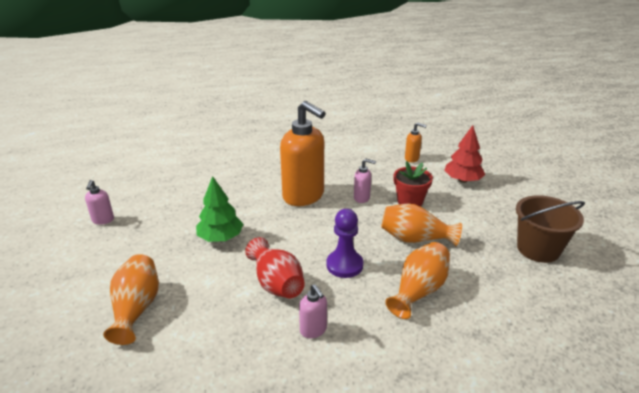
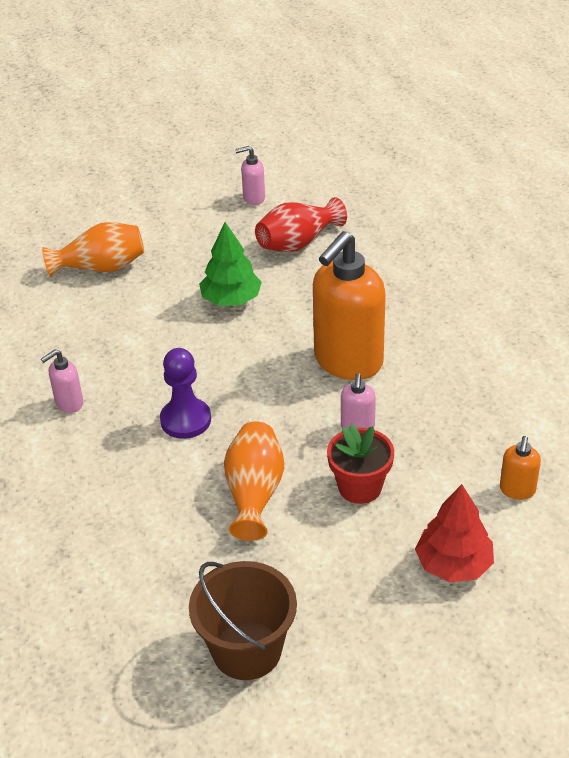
camera: 85 degrees right, 10 degrees up
(276, 283) = (146, 363): red vase -> red vase (298, 242)
(419, 290) = (138, 496): orange vase -> none

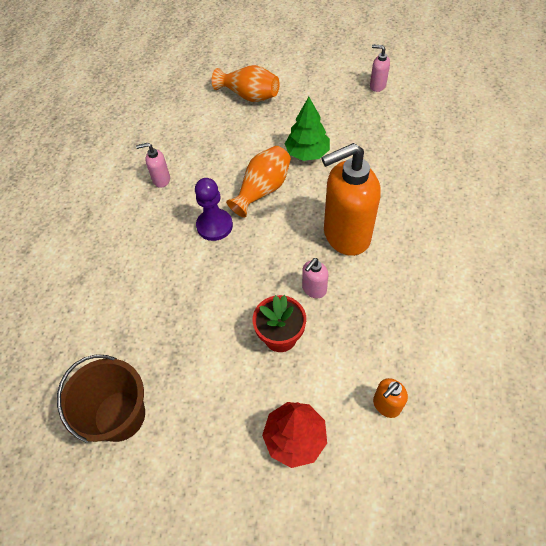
camera: 35 degrees right, 15 degrees up
(254, 493) = (213, 302): orange vase -> orange vase (262, 190)
(298, 242) = (381, 130): red vase -> none

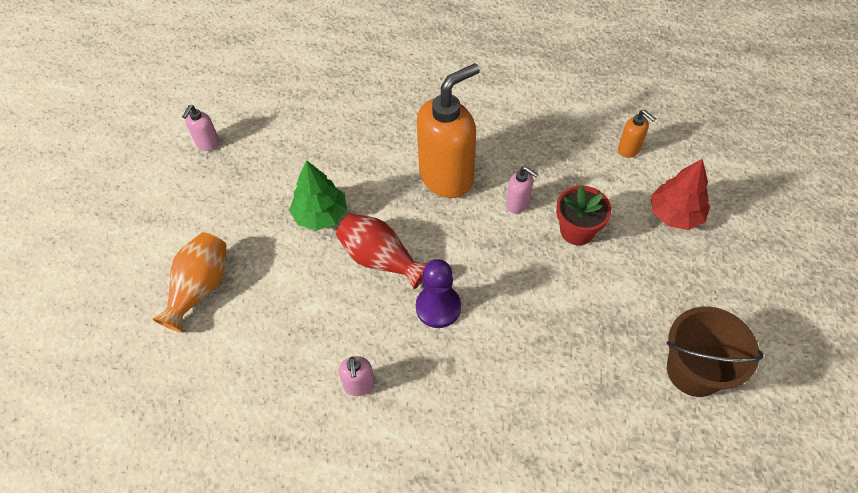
camera: 95 degrees left, 0 degrees up
(262, 190) = (381, 259): orange vase -> red vase
(345, 235) = (447, 177): orange soap dispenser -> orange soap dispenser turned 105 degrees counterclockwise

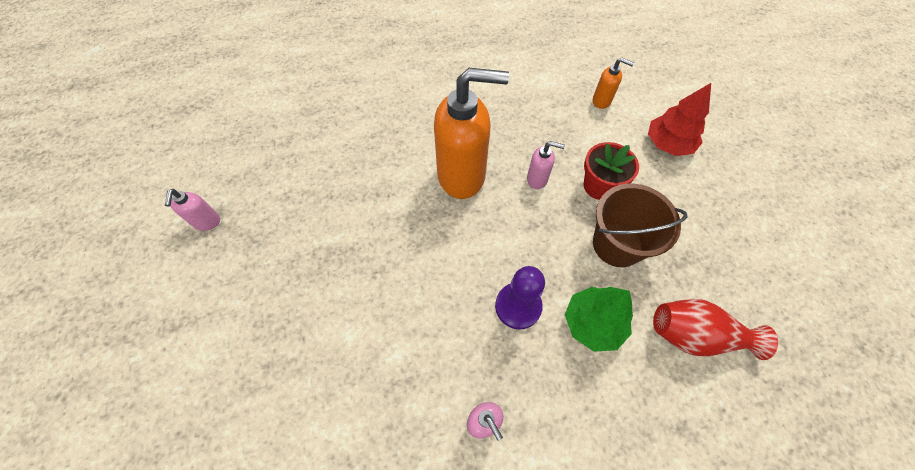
camera: 25 degrees left, 5 degrees up
(200, 288) = (264, 385): orange vase -> none
(321, 215) = (359, 255): green tree -> green tree (593, 323)
(381, 259) = (440, 279): red vase -> red vase (695, 335)
(447, 177) = (462, 176): orange soap dispenser -> orange soap dispenser turned 60 degrees clockwise
(694, 370) = (761, 277): brown bucket -> brown bucket (617, 244)

